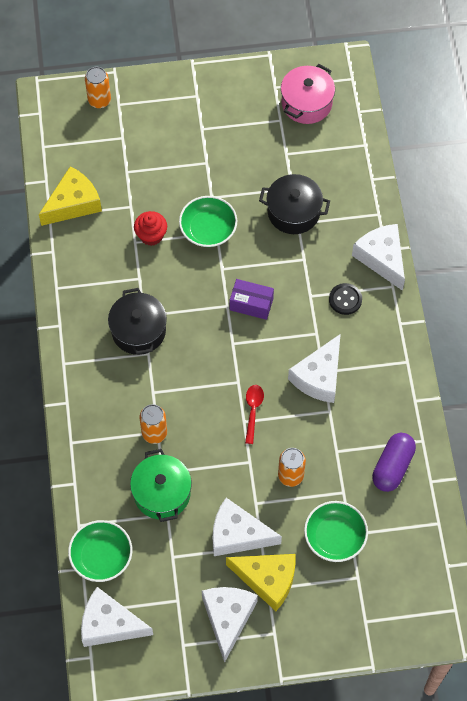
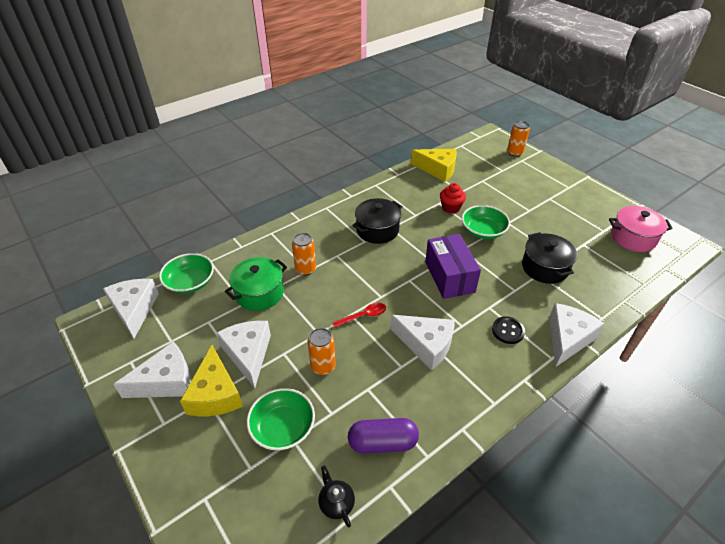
camera: 60 degrees right, 20 degrees down
(251, 304) = (449, 277): purple box -> purple box, size x1.57
(319, 376) = (426, 345): white cheese -> white cheese turned 150 degrees counterclockwise
(422, 526) = (336, 503): none -> black teapot

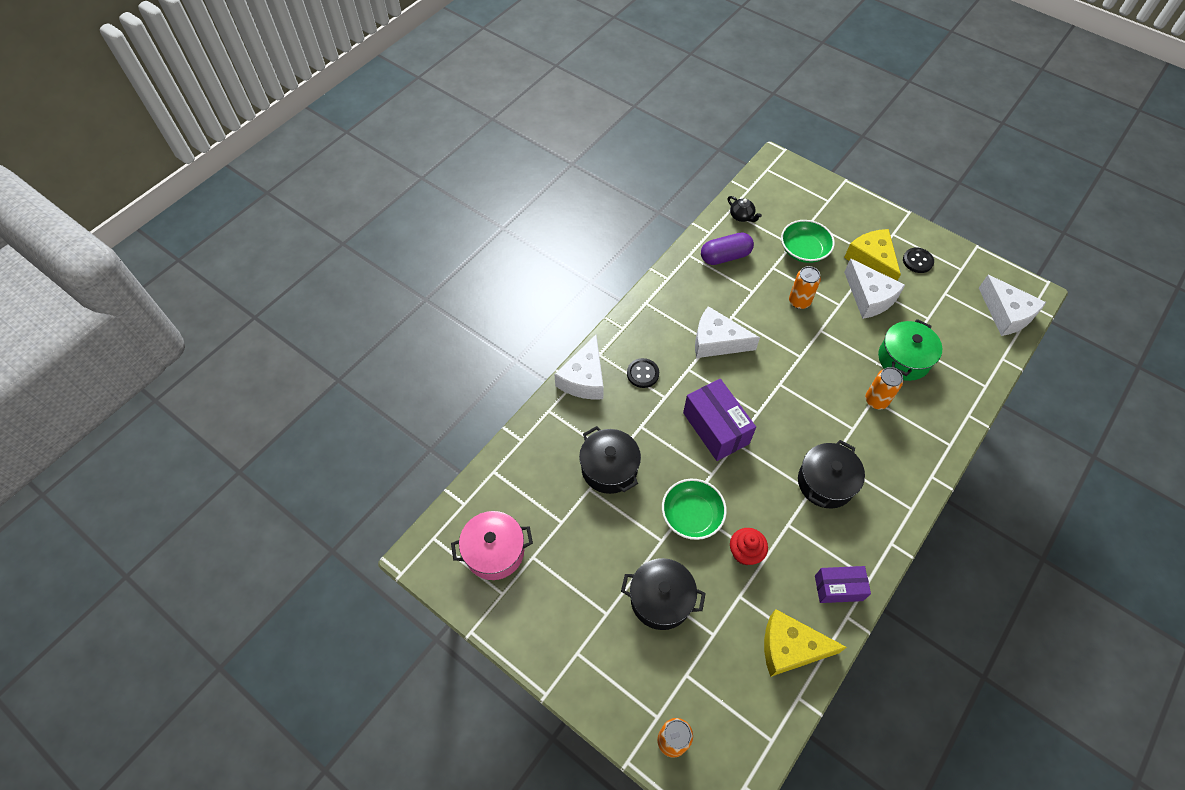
camera: 165 degrees right, 15 degrees up
(166, 381) = (917, 261): white cheese -> black button
(190, 282) = (982, 355): green bowl -> none
(363, 316) = (787, 358): red spoon -> none
(397, 184) = (838, 588): none -> purple box
(513, 198) = (661, 599): none -> black pot

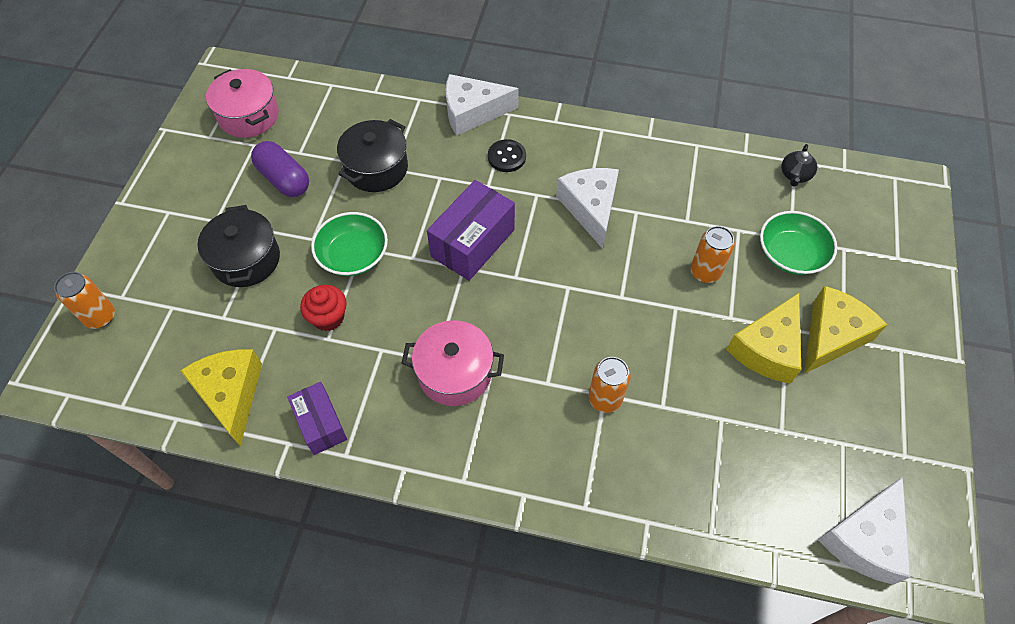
camera: 65 degrees right, 0 degrees up
(725, 256) = (720, 178): purple capsule -> purple capsule (284, 179)
(825, 483) = (454, 373): black pot -> pink pot
(869, 297) = (767, 348): white cheese -> yellow cheese
(903, 359) = (691, 416): green pot -> none
(917, 261) = (875, 393): black button -> none

